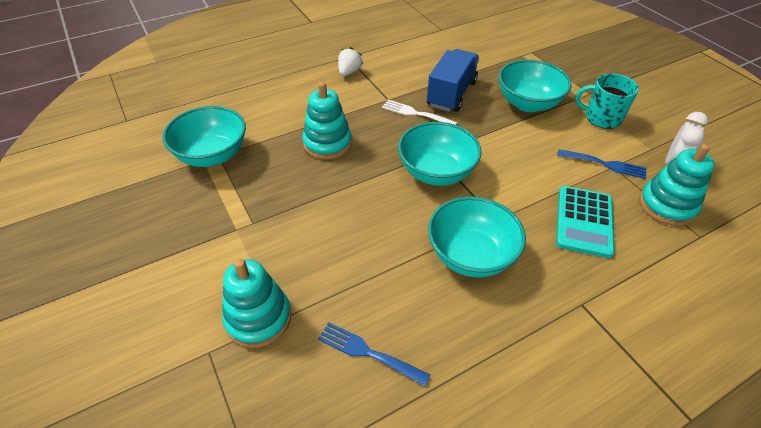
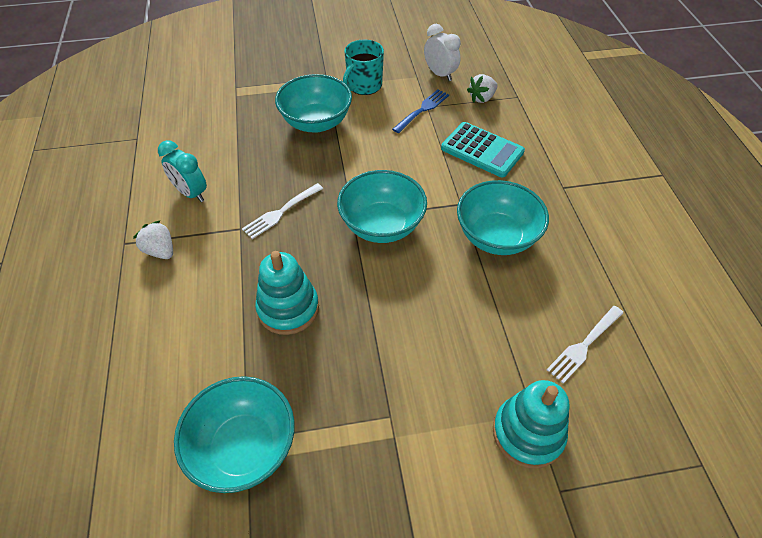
camera: 70 degrees left, 5 degrees up
(368, 353) = (584, 345): blue fork -> white fork
(407, 68) = (191, 193): none -> turquoise clock
(451, 94) = (265, 172): blue truck -> none
(667, 205) = (482, 98): turquoise stacking toy -> white strawberry

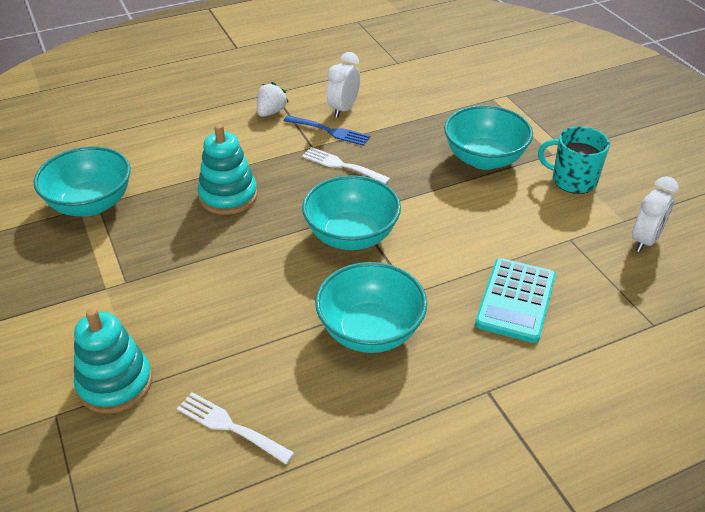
camera: 75 degrees right, 10 degrees down
(191, 193) = (343, 109): turquoise clock -> white clock
(422, 110) = (560, 236): blue fork -> blue fork (329, 131)
(482, 98) = (623, 287): white strawberry -> none

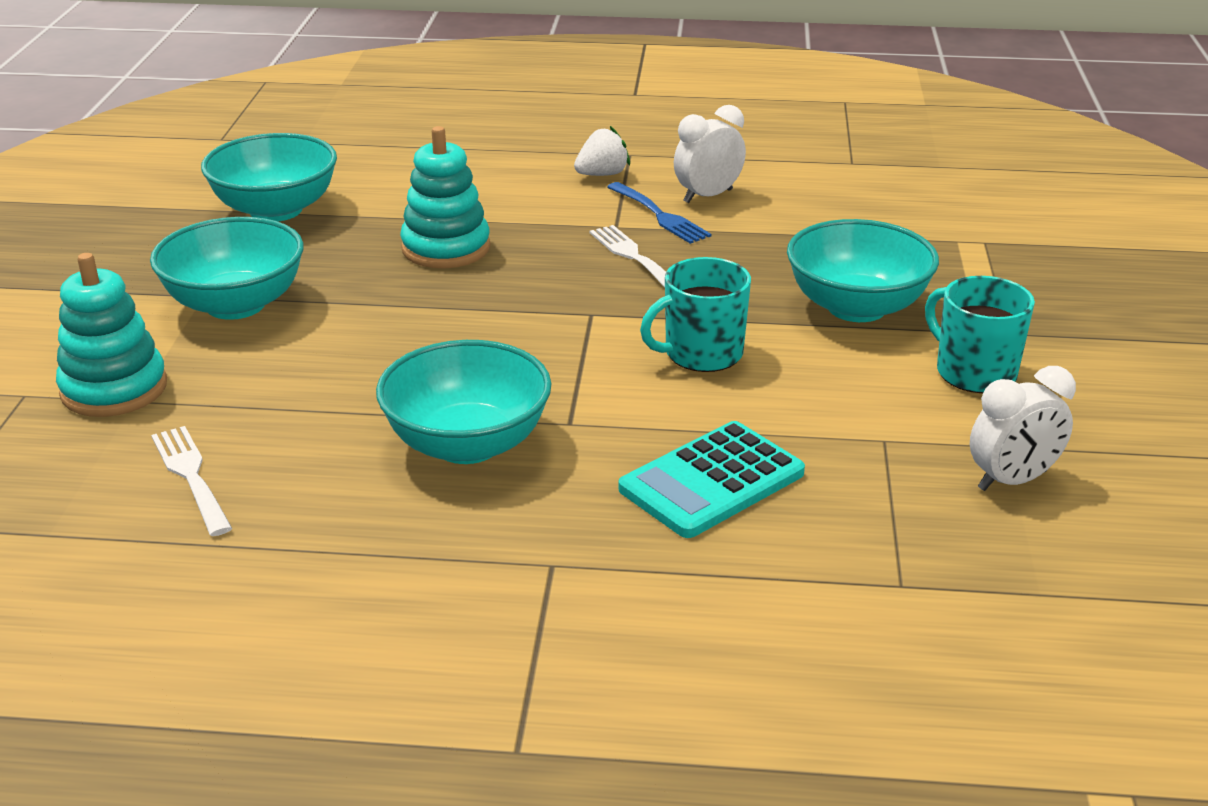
camera: 30 degrees right, 10 degrees down
(351, 236) = (558, 336): turquoise bowl -> turquoise bowl (235, 304)
(436, 219) = (701, 354): none -> turquoise mug

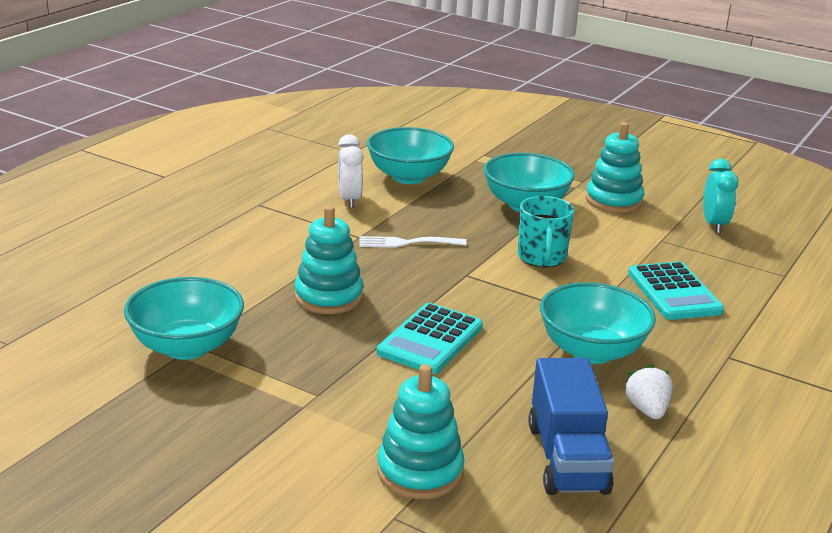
camera: 65 degrees left, 5 degrees down
(191, 476) = (567, 458): white fork -> blue truck
(235, 304) = (333, 395): turquoise bowl -> turquoise bowl (409, 176)
(400, 329) = (430, 340): none -> turquoise calculator
(602, 174) = (279, 220): white strawberry -> white strawberry (647, 410)
(659, 215) = (359, 220): blue fork -> none
(974, 372) = (614, 200): turquoise mug -> turquoise stacking toy
(1012, 480) = (714, 225): white clock -> turquoise clock

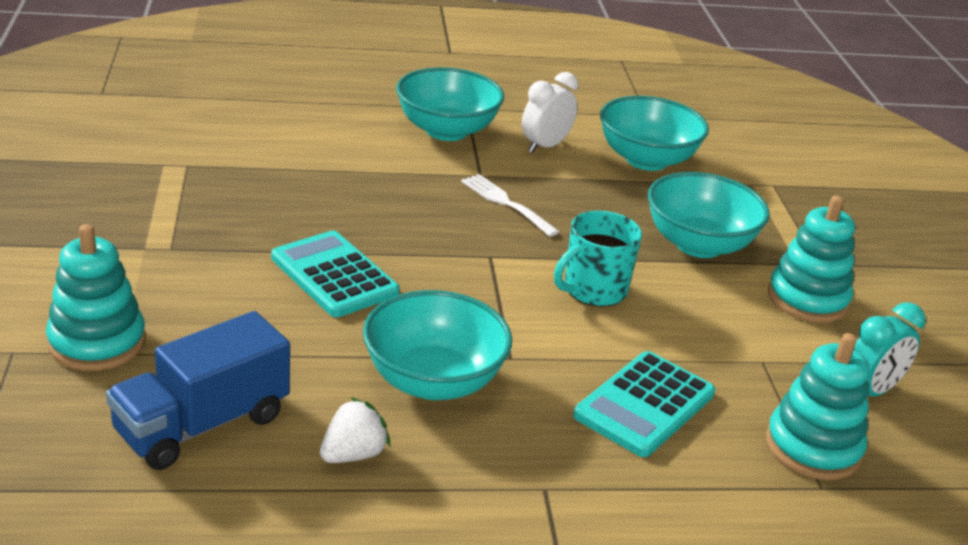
camera: 50 degrees right, 5 degrees up
(187, 347) = (179, 163): turquoise bowl -> turquoise bowl (446, 131)
(329, 297) = (345, 197): turquoise stacking toy -> turquoise stacking toy (813, 447)
(430, 340) = (334, 275): turquoise calculator -> turquoise calculator turned 60 degrees clockwise

